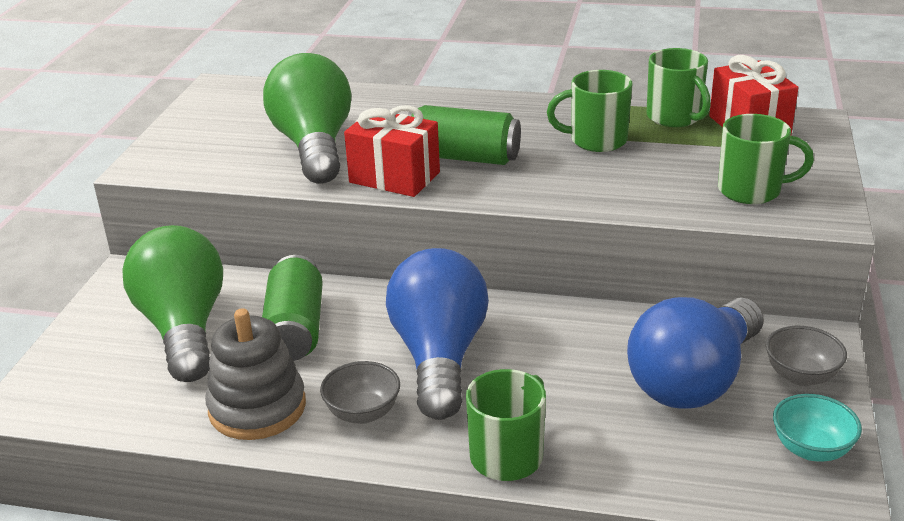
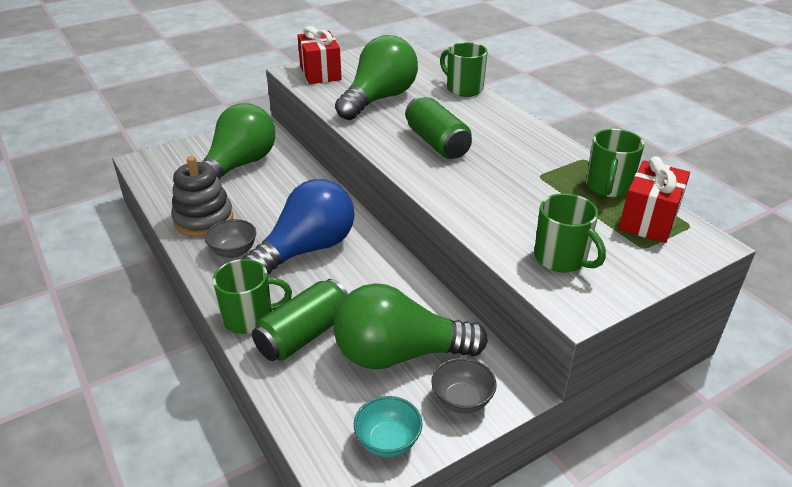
camera: 45 degrees right, 5 degrees up
(295, 329) = (276, 194): green can -> green can (304, 335)
(394, 177) = (383, 135): red gift -> red gift (320, 73)
(596, 140) = (528, 174): green mug -> green mug (463, 89)
(694, 380) = (399, 354): blue light bulb -> green light bulb

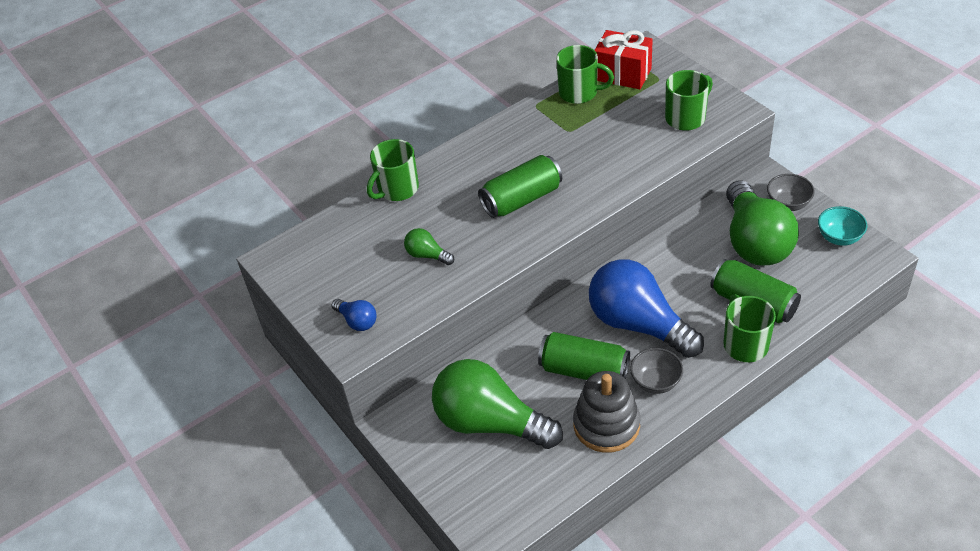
camera: 90 degrees left, 10 degrees up
(267, 213) = (584, 370): none -> green can
(320, 73) = (357, 321): red gift -> blue light bulb
(379, 99) = (427, 255): green light bulb -> green light bulb, size x0.43

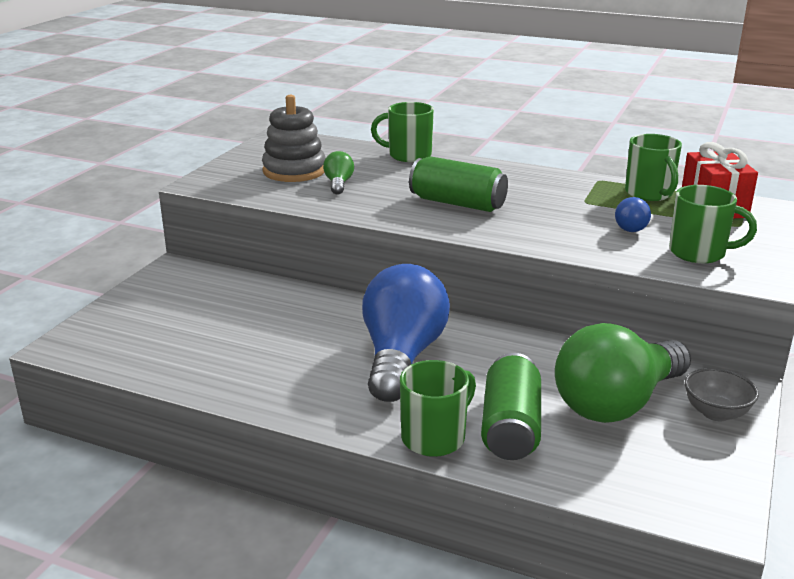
camera: 55 degrees right, 20 degrees down
(357, 321) = (233, 178): blue light bulb -> blue light bulb (630, 226)
(490, 423) = (203, 310): green light bulb -> none
(584, 370) = (308, 341): green can -> none
(606, 425) = (241, 373): grey stacking toy -> grey stacking toy (294, 171)
(655, 382) = (324, 389): grey bowl -> none
(839, 237) = (707, 471): turquoise bowl -> none

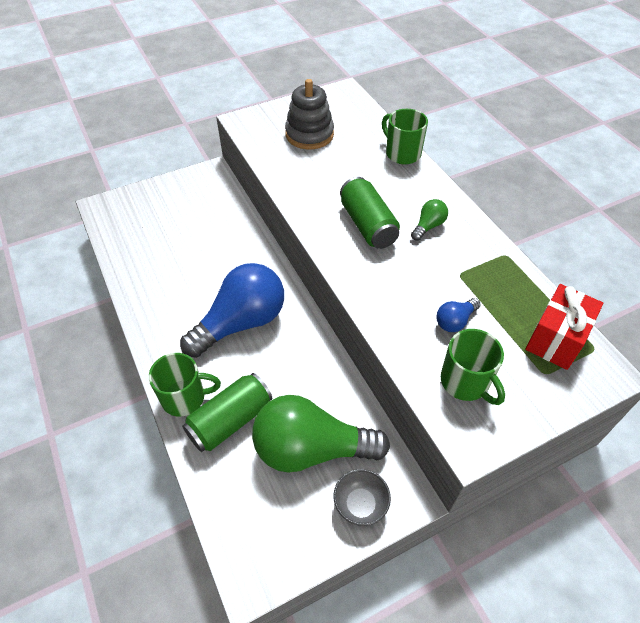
camera: 40 degrees right, 25 degrees up
(338, 184) = (319, 163): green light bulb -> green light bulb (428, 226)
(649, 194) = (523, 293): green mug -> none

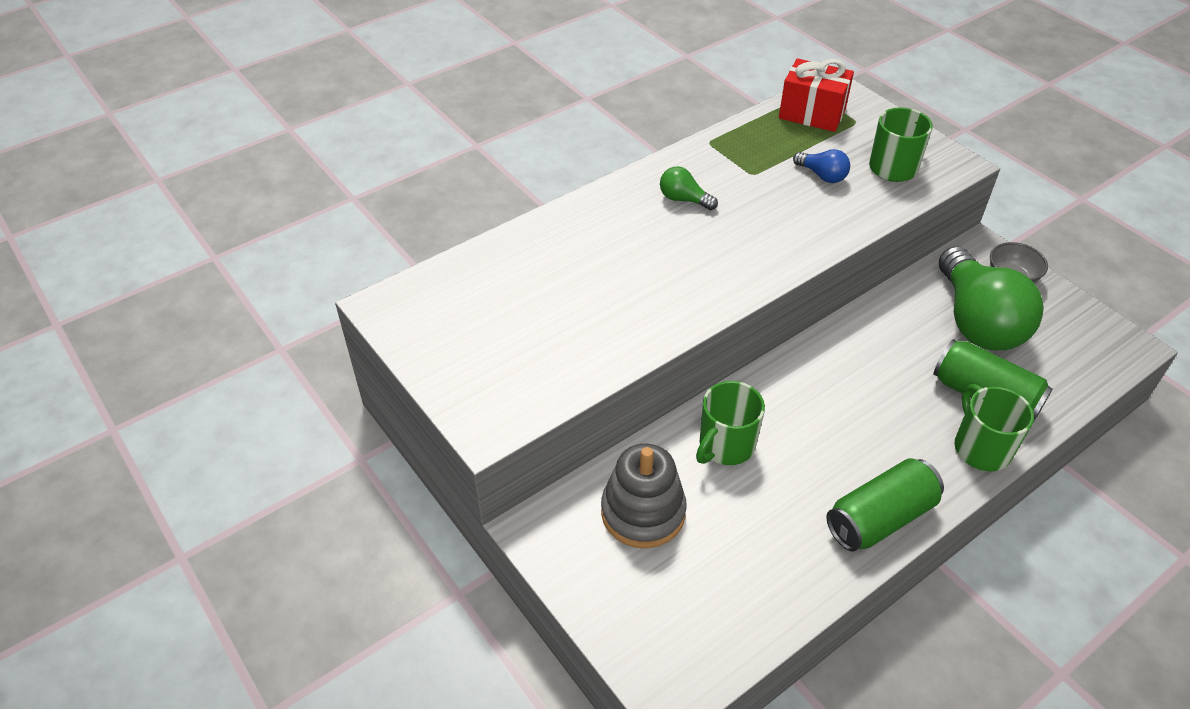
camera: 100 degrees left, 5 degrees down
(241, 323) = (844, 415): blue light bulb -> none
(309, 134) = (514, 333): grey stacking toy -> grey stacking toy (643, 512)
(368, 225) = (700, 250): green can -> green can (880, 518)
(402, 153) = (542, 229): green mug -> green mug (725, 446)

